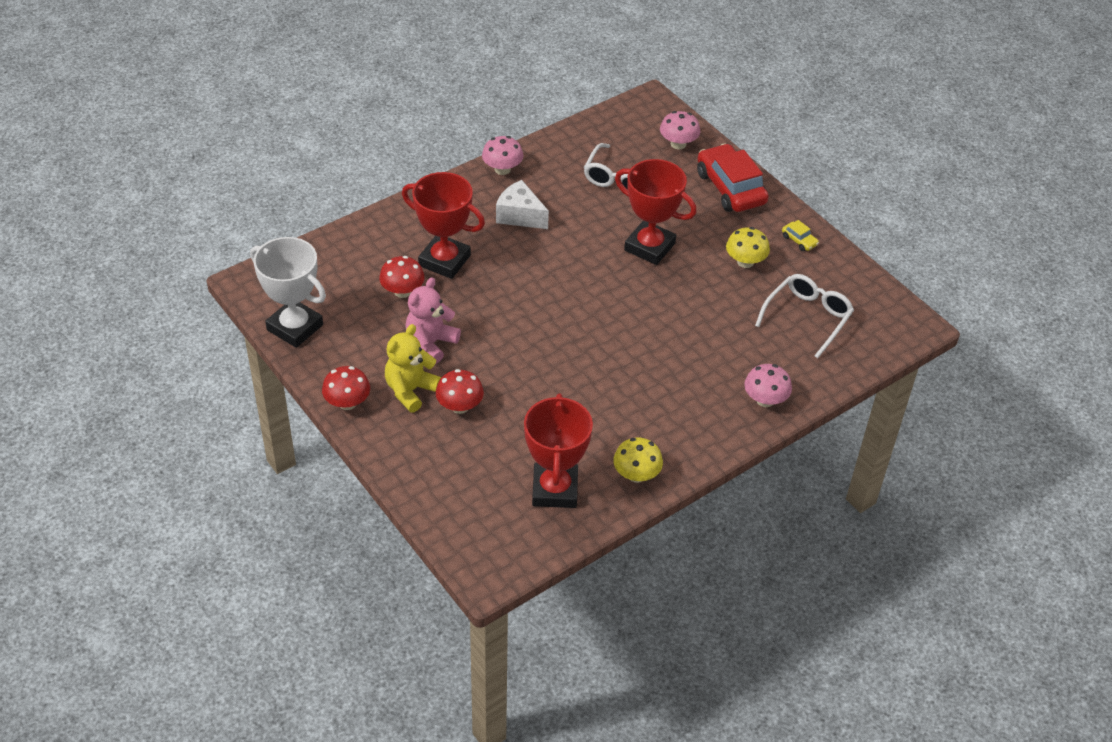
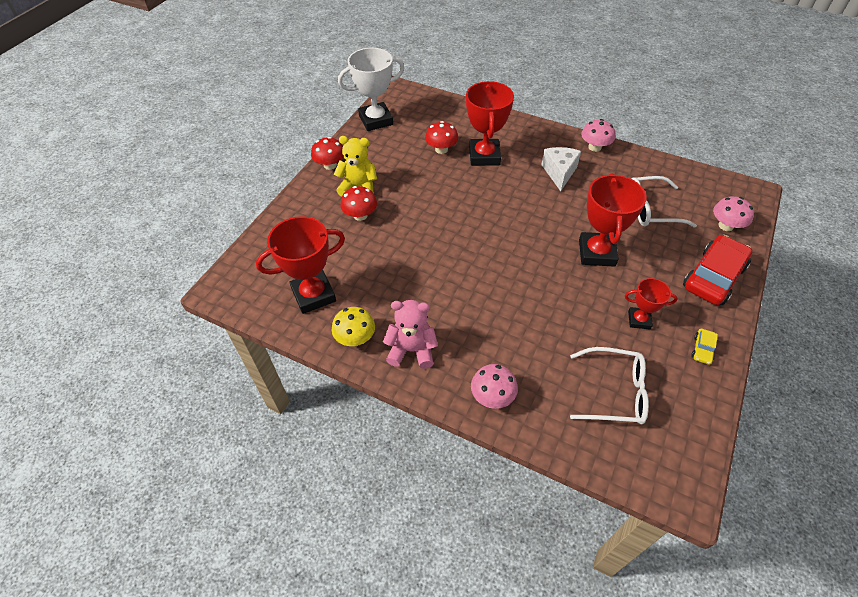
camera: 65 degrees right, 5 degrees up
(295, 327) = (376, 120): white trophy -> white trophy turned 60 degrees clockwise
(431, 343) = (406, 180): pink teddy bear -> pink teddy bear (411, 350)
(745, 262) = (639, 320): yellow mushroom -> red trophy

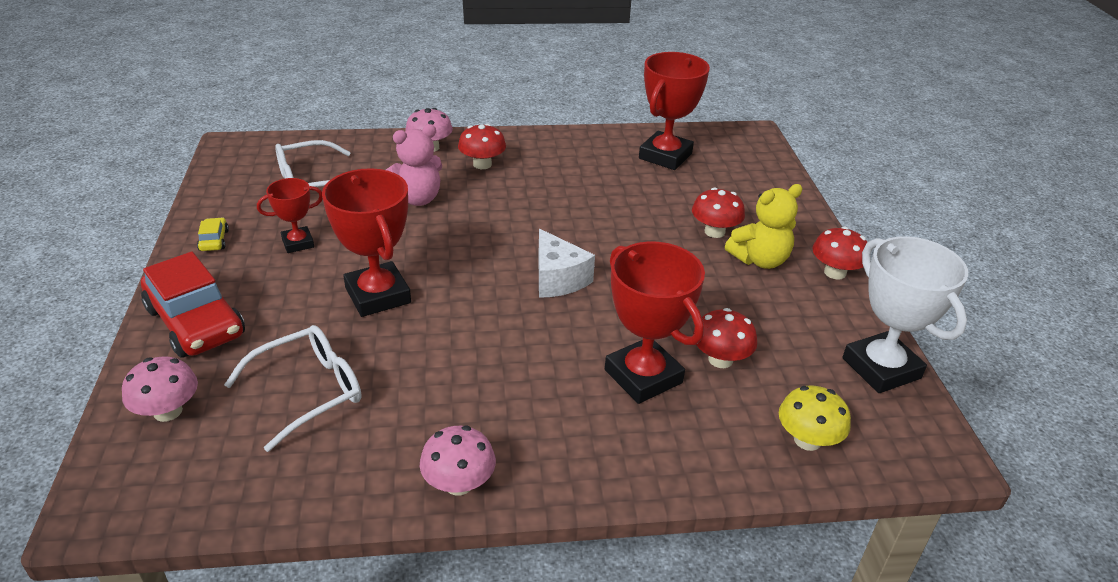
camera: 145 degrees right, 15 degrees down
(355, 338) = (589, 143): yellow mushroom -> yellow mushroom (807, 440)
(376, 120) = (881, 368): white trophy -> white trophy turned 60 degrees counterclockwise
(411, 350) = (529, 151): pink teddy bear -> pink teddy bear (417, 199)
(461, 350) = (482, 164): none -> red mushroom
(559, 173) = (496, 397): white cheese -> white cheese (558, 279)
(713, 277) = (196, 322): red car -> red car turned 45 degrees counterclockwise

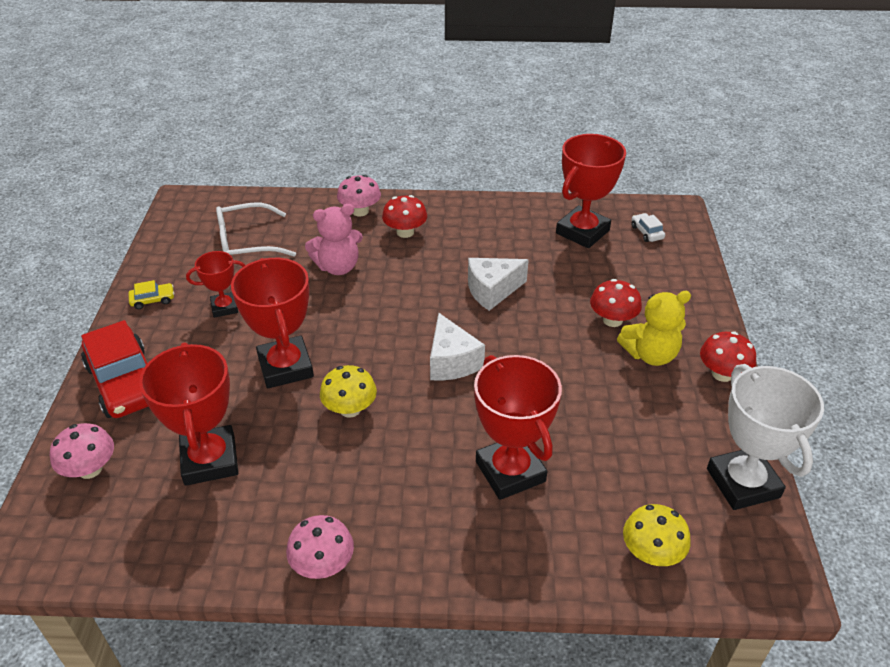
camera: 10 degrees right, 5 degrees up
(214, 240) = (153, 300): yellow car -> yellow car turned 75 degrees clockwise
(308, 391) = (210, 460): white glasses -> red trophy
(457, 330) = (350, 409): none -> yellow mushroom
(585, 212) = (492, 291): none -> white cheese
(720, 359) = (587, 460): red mushroom -> none
(729, 154) = (647, 232): none -> white car

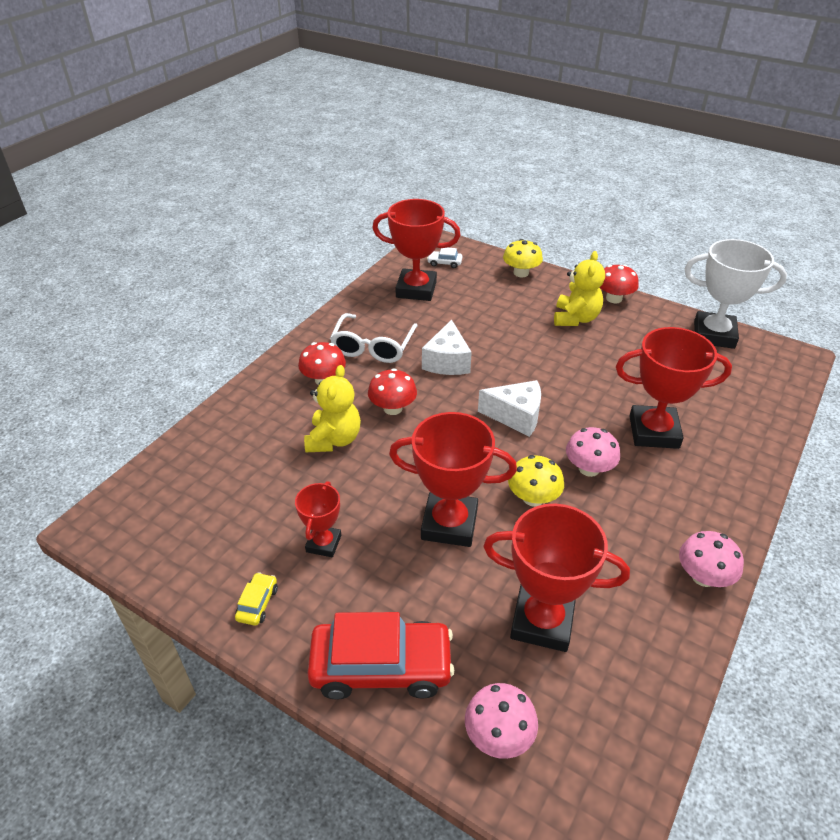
camera: 60 degrees left, 0 degrees up
(246, 243) = (231, 493): white glasses -> white glasses (373, 347)
(338, 267) = (334, 439): pink teddy bear -> yellow teddy bear
(360, 211) = (263, 396): pink mushroom -> pink mushroom (589, 468)
(582, 232) = (416, 289): red trophy -> red trophy turned 60 degrees counterclockwise
(612, 320) = (528, 319): red mushroom -> red mushroom (392, 408)
(651, 553) = (756, 397): yellow mushroom -> yellow mushroom (521, 273)

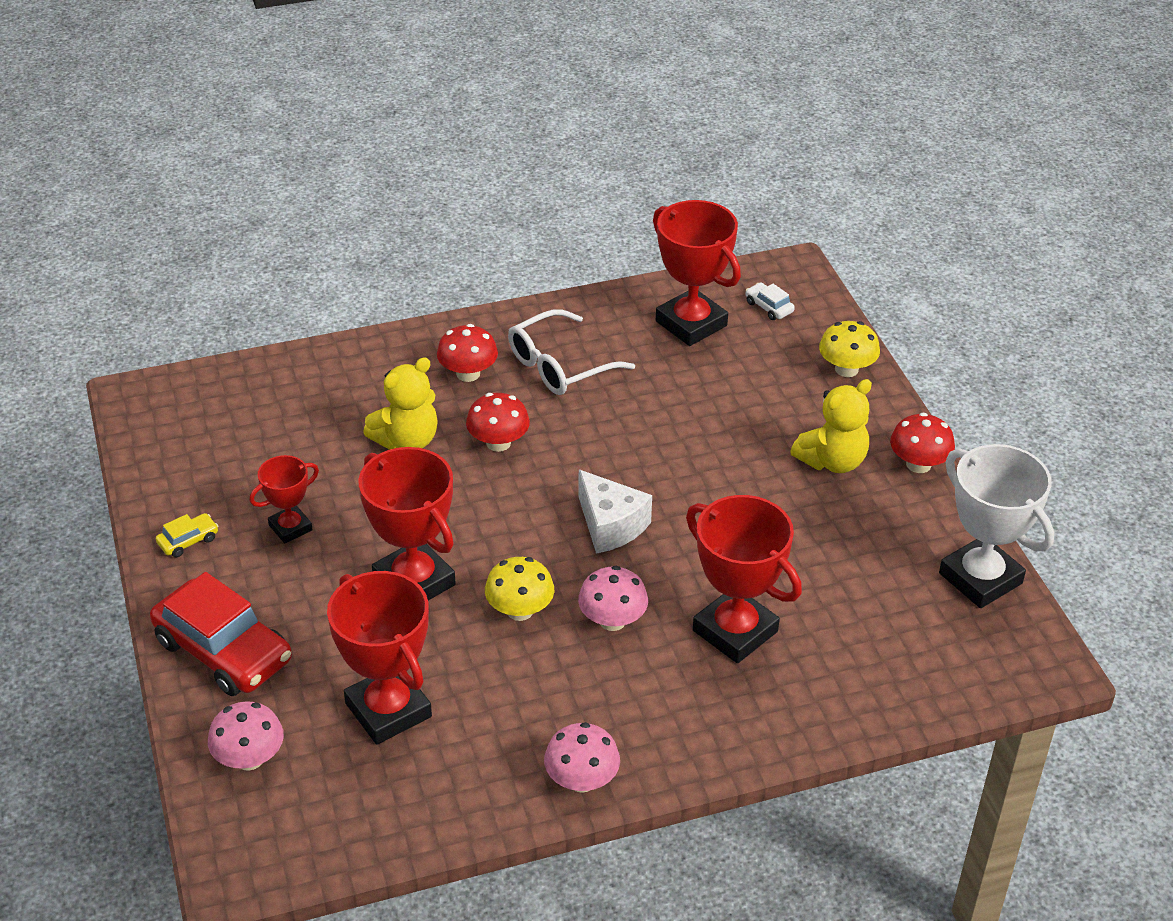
camera: 40 degrees right, 0 degrees up
(447, 361) = (616, 426): white cheese -> none

